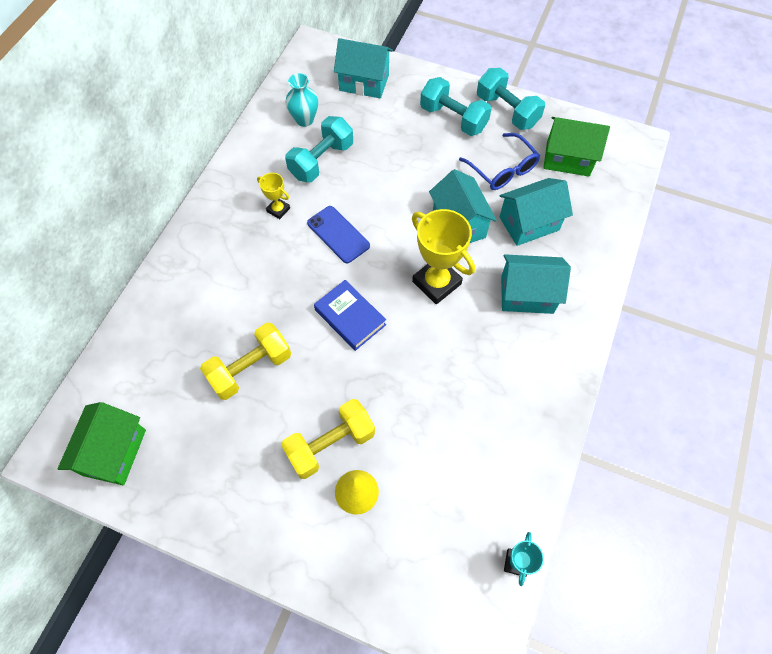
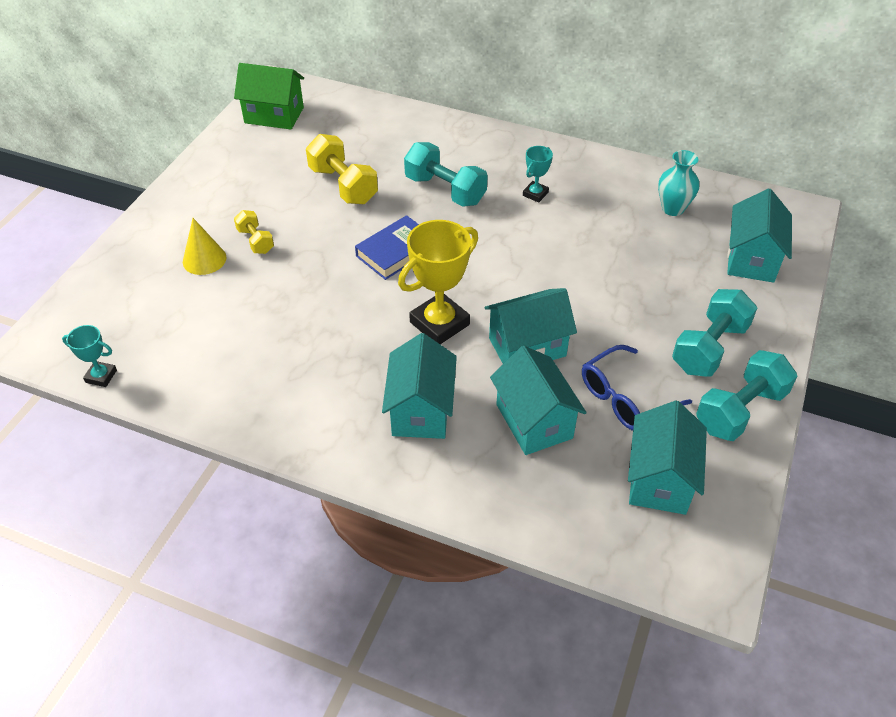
camera: 90 degrees right, 15 degrees down
(278, 210) = (535, 194): yellow trophy -> turquoise trophy
(321, 161) = (611, 224): turquoise dumbbell -> turquoise dumbbell (445, 190)
(330, 444) = (255, 241): yellow dumbbell -> yellow dumbbell, size x0.56
(338, 234) = (505, 240): blue phone -> none
(568, 159) = (659, 479): green house -> turquoise house

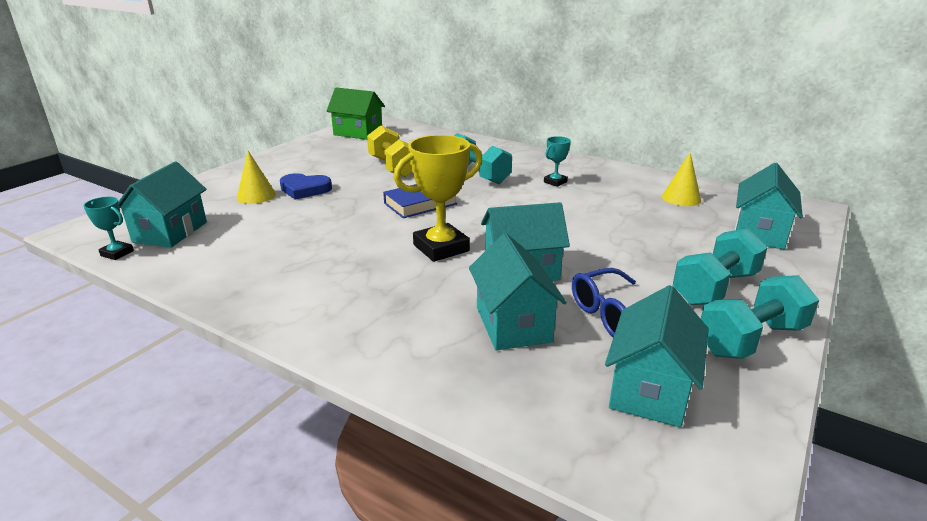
camera: 10 degrees right, 20 degrees down
(255, 241) = (304, 189): yellow dumbbell -> blue heart
(421, 410) = (397, 304): turquoise house -> turquoise house (170, 232)
(673, 208) = (681, 198): turquoise vase -> yellow cone

